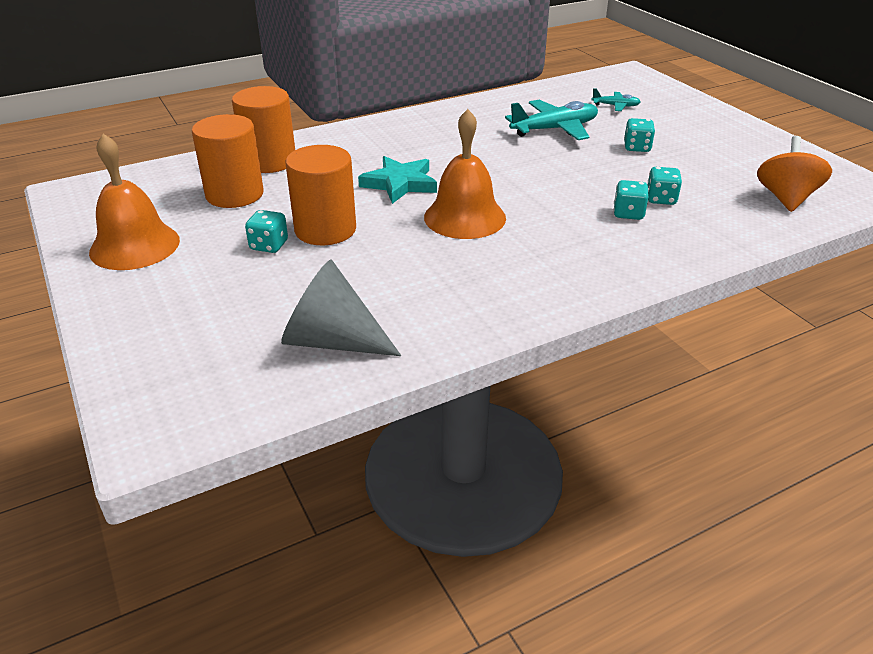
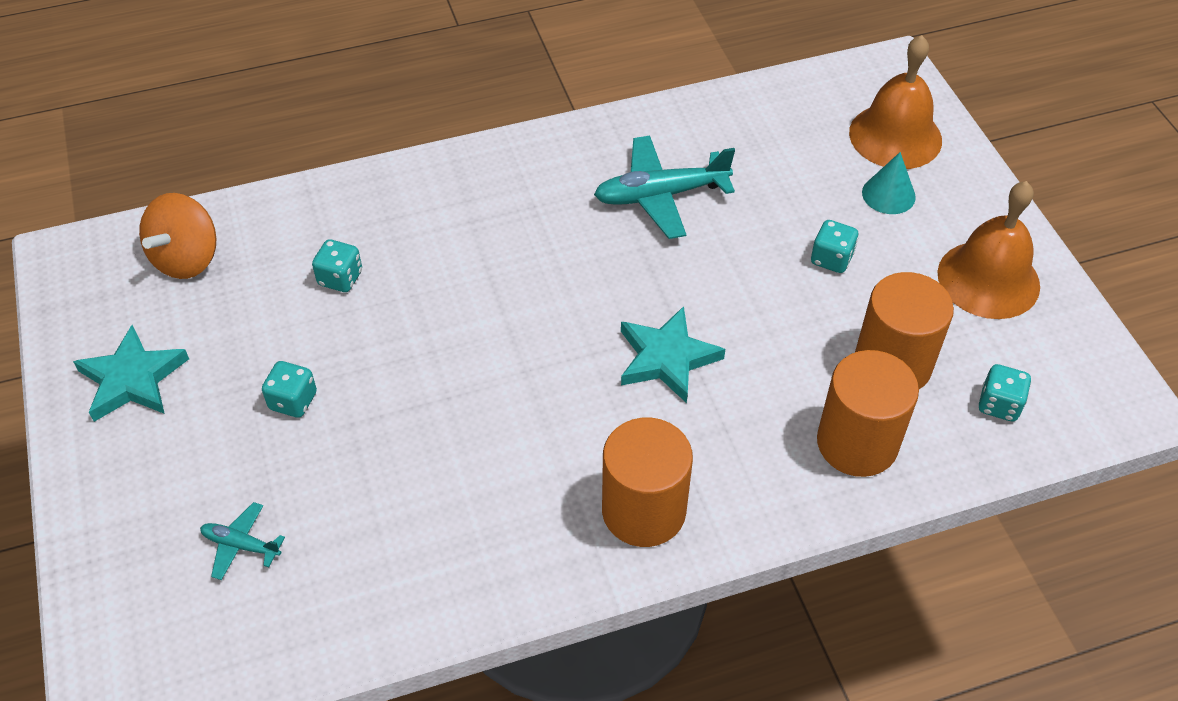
camera: 170 degrees left, 15 degrees up
(202, 296) = (888, 194): none -> turquoise cone
(325, 230) = (767, 277): orange cylinder -> orange cylinder (643, 511)
(332, 341) = (757, 129): grey cone -> none
(465, 217) = (596, 277): orange bell -> orange bell (895, 136)
(554, 129) = (389, 476): turquoise plane -> turquoise plane (661, 195)
(628, 213) = (397, 257): turquoise dice -> turquoise dice (999, 405)
(746, 147) = (132, 379): none -> turquoise star

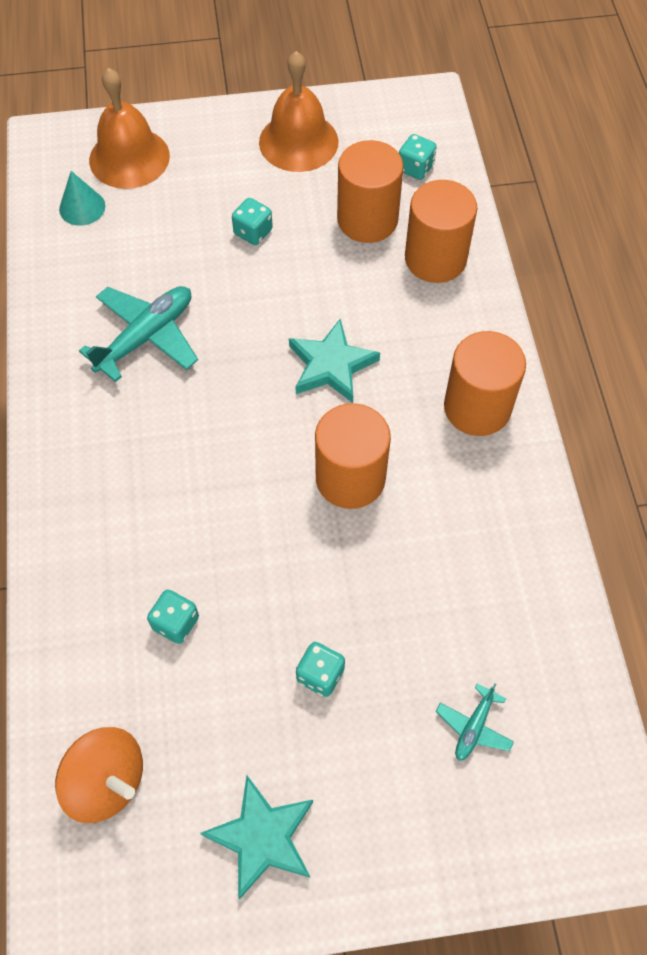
camera: 80 degrees left, 10 degrees up
(523, 396) = (350, 478): none -> orange cylinder
(661, 195) = (146, 337): turquoise plane -> turquoise plane turned 135 degrees counterclockwise
(888, 194) = (194, 179): turquoise cone -> turquoise cone (82, 207)

